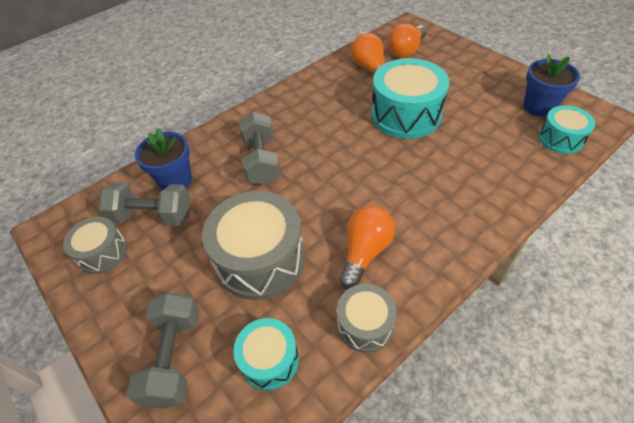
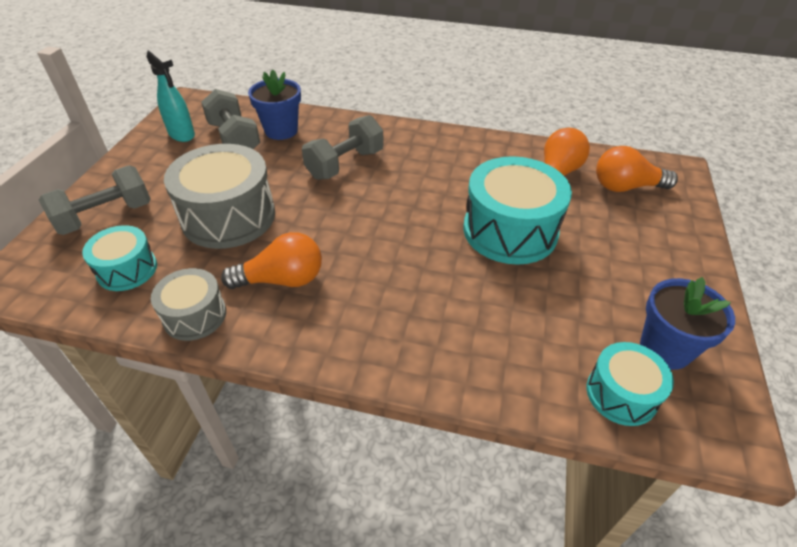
camera: 50 degrees right, 5 degrees down
(103, 253) = (182, 135): grey drum -> turquoise spray bottle

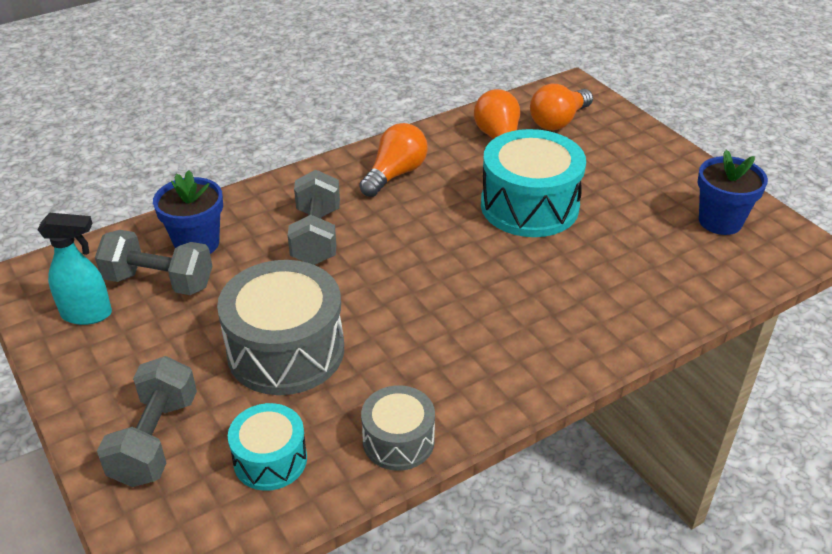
camera: 45 degrees left, 5 degrees down
(282, 280) = (422, 362): orange light bulb -> orange light bulb (395, 174)
(621, 394) = (733, 266): turquoise drum -> none

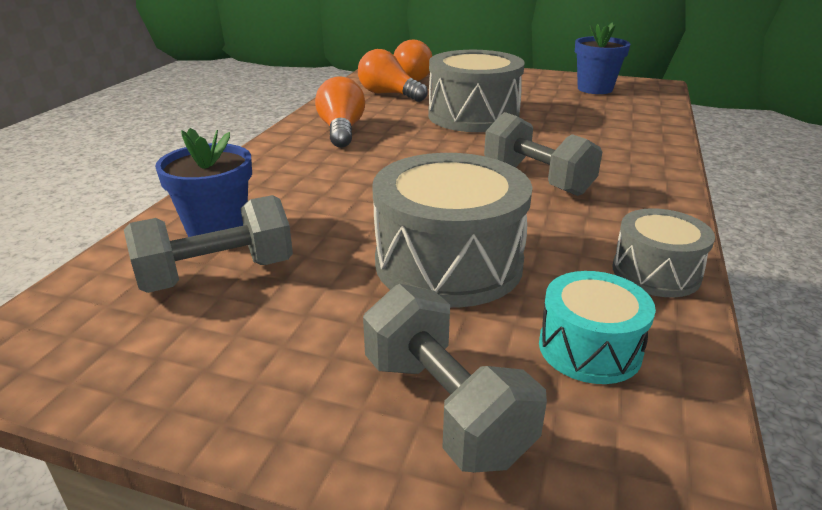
camera: 40 degrees left, 10 degrees down
(87, 314) = (159, 342): turquoise spray bottle -> none
(316, 236) = (337, 183): grey dumbbell -> grey dumbbell (537, 179)
(529, 206) = (473, 116): turquoise drum -> grey drum

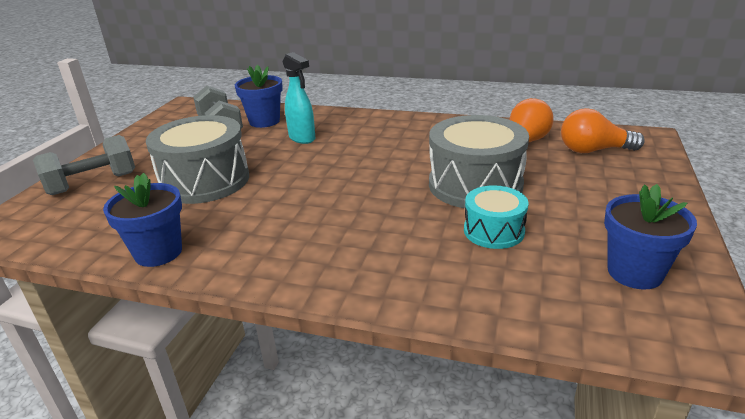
camera: 90 degrees right, 0 degrees up
(316, 196) = (302, 138): none -> turquoise spray bottle
(341, 131) = (419, 134): orange light bulb -> none
(537, 179) = (319, 213): grey dumbbell -> none
(589, 348) = (103, 220): turquoise drum -> turquoise drum (493, 231)
(656, 272) = (158, 252): grey drum -> blue flower pot

